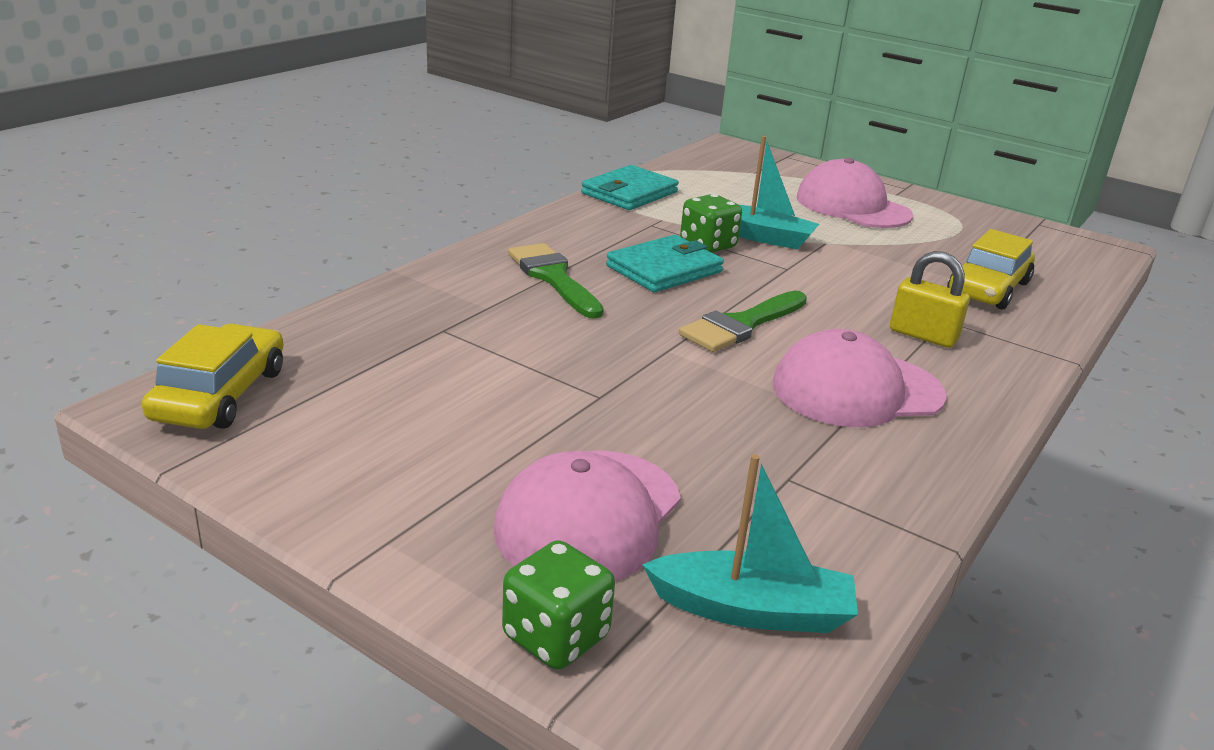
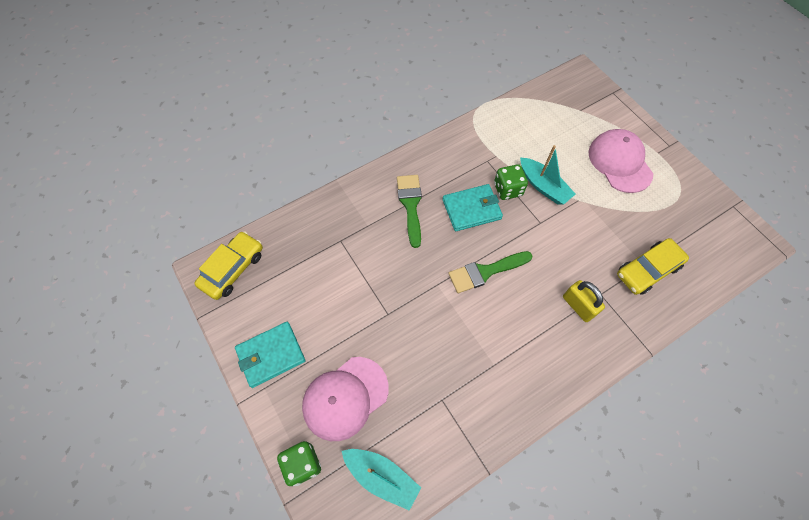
camera: 25 degrees right, 35 degrees up
(629, 193) = (491, 123): turquoise wallet -> turquoise wallet (271, 355)
(857, 390) = (513, 344): pink cap -> none

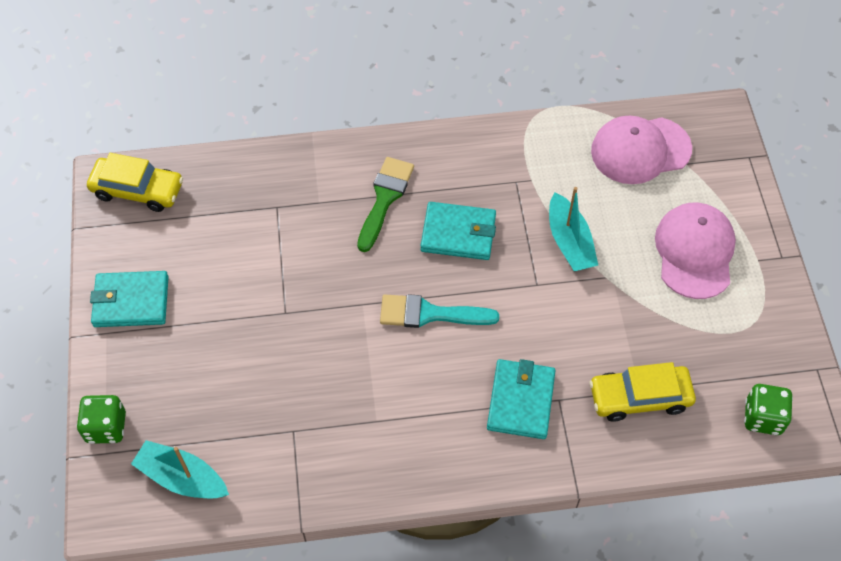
camera: 25 degrees right, 5 degrees down
(233, 269) = (137, 190): yellow car -> yellow car turned 45 degrees clockwise
(345, 398) = (187, 381): pink cap -> pink cap (640, 150)
(382, 476) = (182, 478): turquoise boat -> turquoise boat turned 150 degrees clockwise
(485, 272) = (429, 314): green brush -> turquoise brush
(508, 189) = (520, 227): green dice -> green dice (763, 417)
(578, 306) = (521, 401): yellow padlock -> turquoise wallet

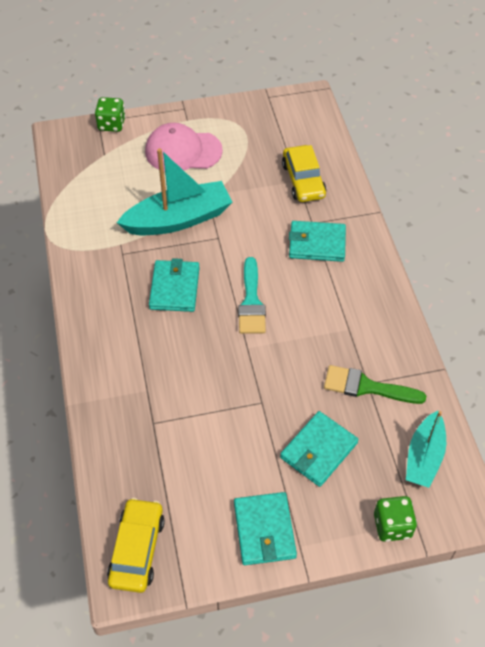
camera: 95 degrees left, 5 degrees down
(212, 364) = (318, 450): none -> turquoise wallet
(385, 198) = (141, 341): green brush -> green brush (366, 387)
(569, 242) = (178, 219): turquoise boat -> turquoise boat, size x1.59
(640, 150) = (91, 179): pink cap -> none
(763, 417) = (307, 122): green dice -> green dice (111, 124)

